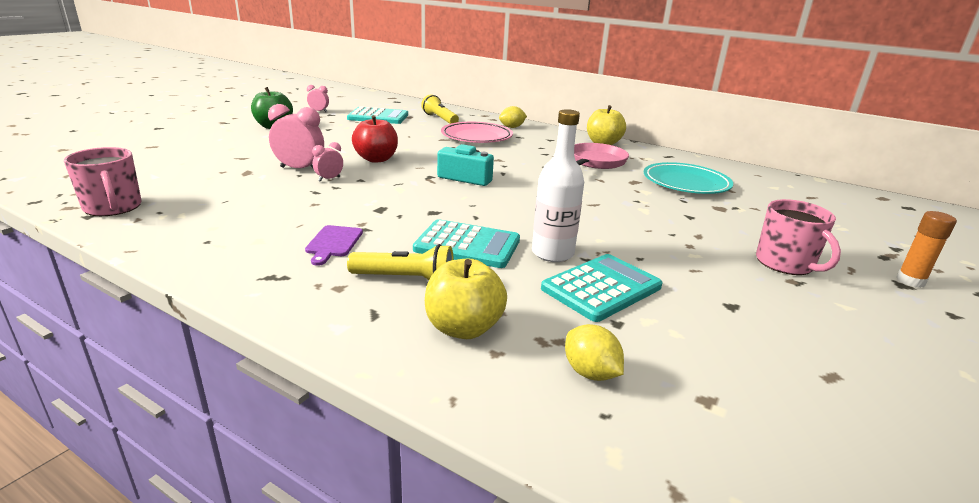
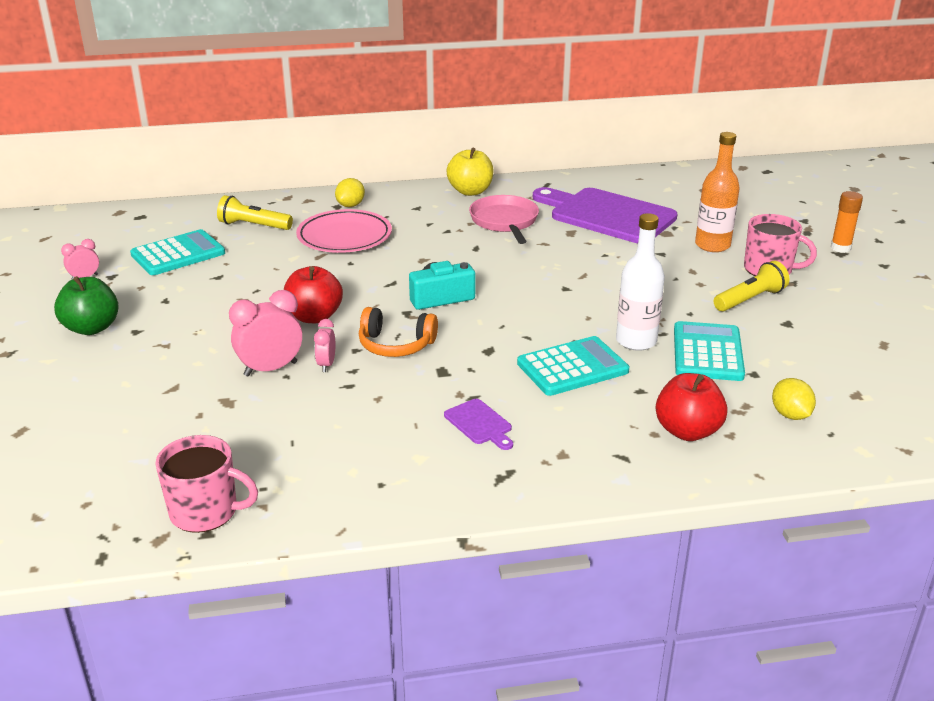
camera: 40 degrees left, 5 degrees up
(386, 187) = (396, 345): none -> orange headphones
(405, 279) = (589, 420): yellow flashlight -> yellow flashlight (750, 299)
(463, 328) = (687, 431): yellow apple -> red apple
(590, 373) = (790, 415): yellow lemon -> yellow lemon turned 60 degrees clockwise
(686, 183) = (607, 215): turquoise plate -> purple cutting board
(752, 229) = (712, 245): none -> orange bottle

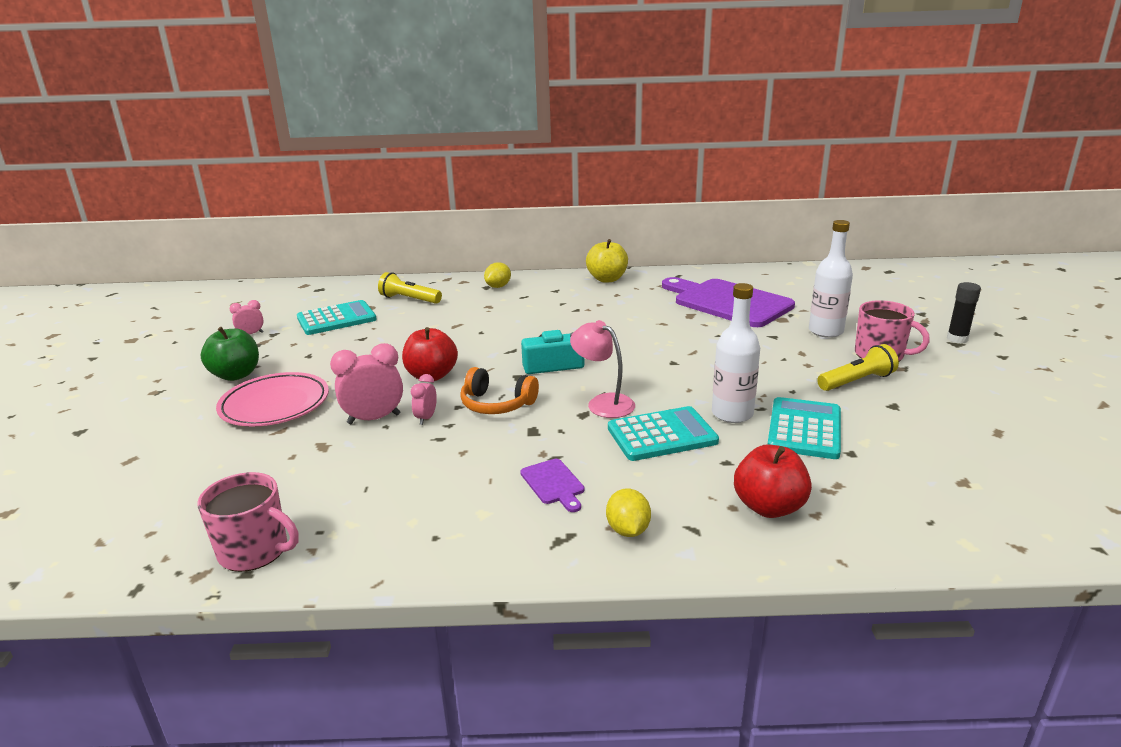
camera: 10 degrees right, 5 degrees down
(344, 236) = (483, 311): pink plate -> pink plate (275, 405)
(504, 222) = (631, 304): pink pan -> none
(505, 337) = (603, 403): none -> pink lamp
(712, 245) = (825, 331): orange bottle -> white bottle
(790, 415) = (886, 498): yellow lemon -> yellow lemon (628, 530)
(840, 248) = (957, 339): orange glue stick -> black glue stick

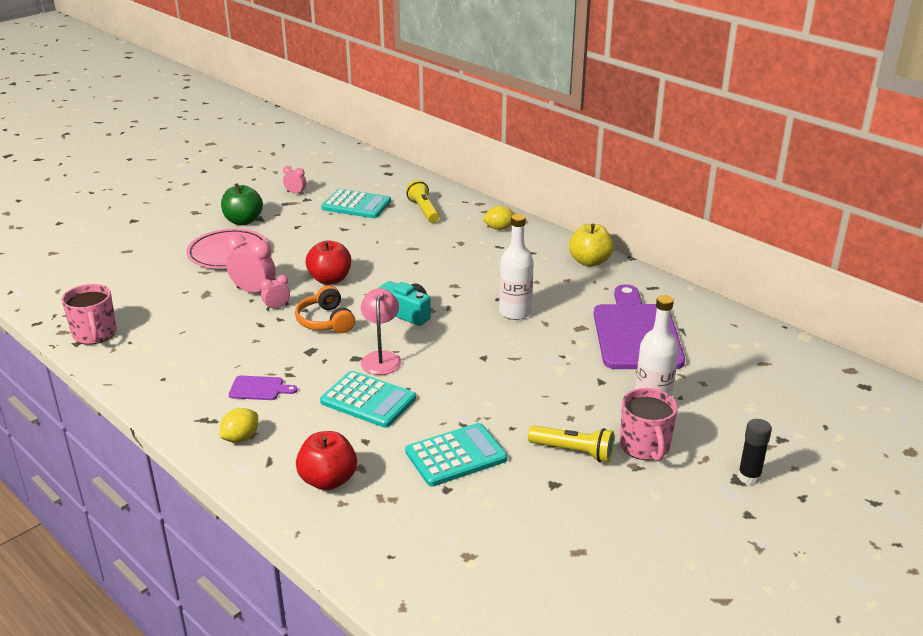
camera: 45 degrees right, 5 degrees up
(553, 484) = (259, 388): purple cutting board -> purple cutting board turned 105 degrees counterclockwise
(732, 414) = (437, 416): white bottle -> white bottle (515, 312)

